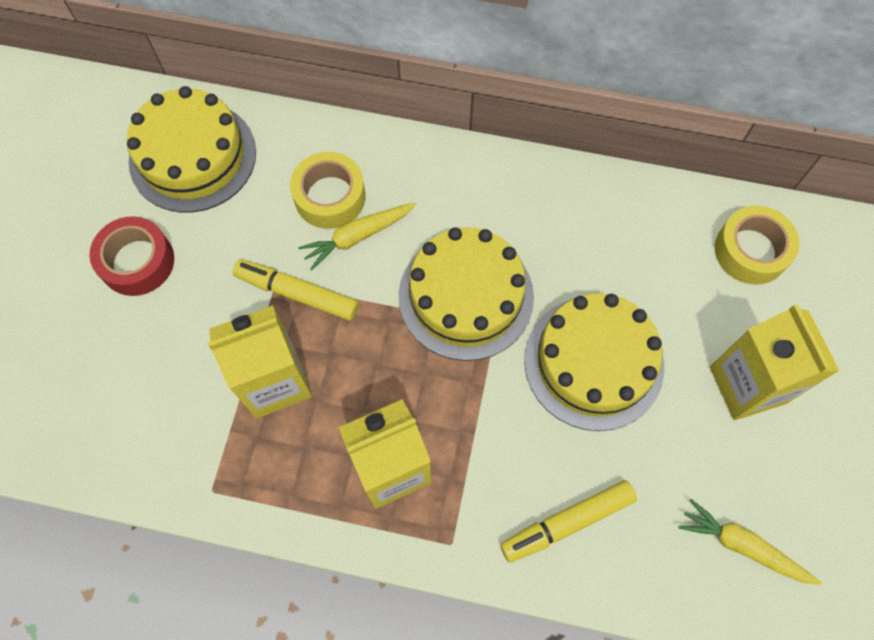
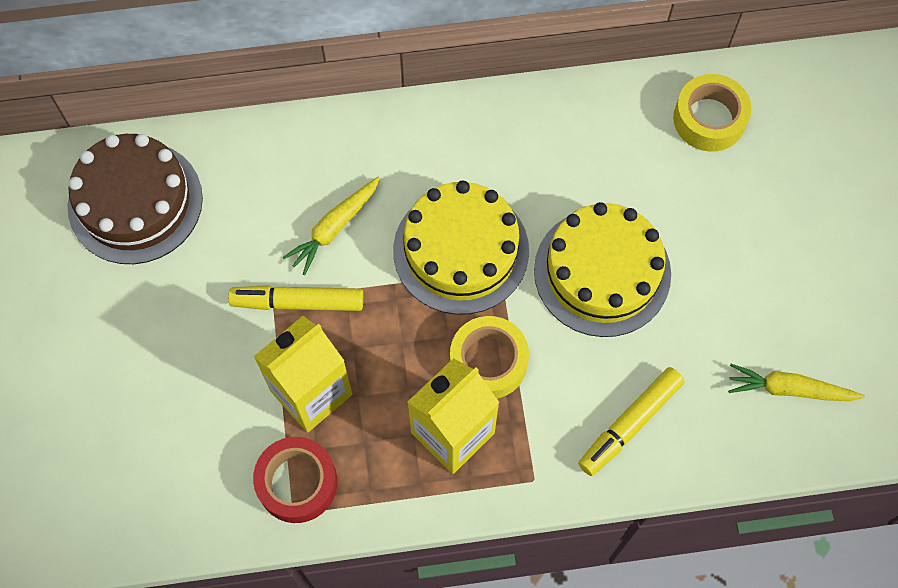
camera: 20 degrees left, 0 degrees up
(137, 262) = (125, 325): red tape -> red tape (297, 483)
(193, 156) = (135, 202): yellow cake -> brown cake
(330, 196) = (291, 197): yellow tape -> yellow tape (488, 362)
(747, 385) = (746, 245): yellow carton -> none

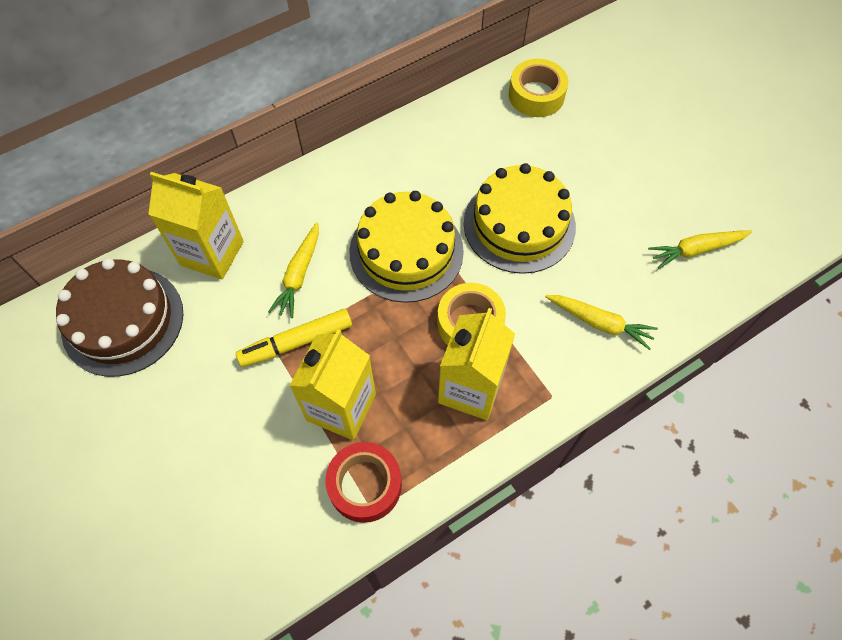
camera: 25 degrees left, 5 degrees down
(255, 164) = (212, 253): none -> yellow carton
(630, 424) = (599, 323): yellow marker -> yellow carrot

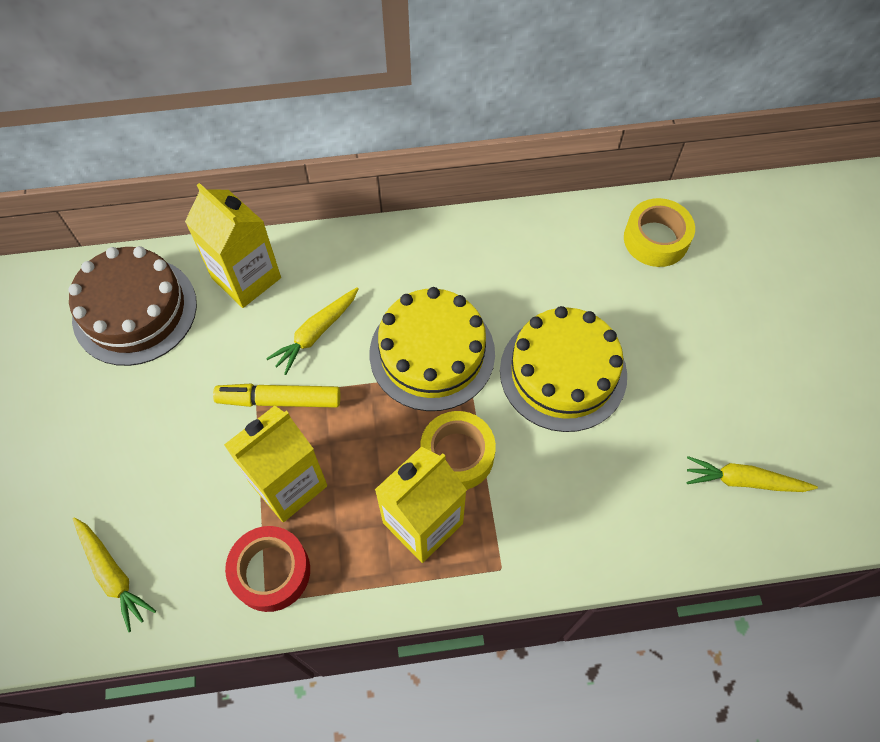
camera: 25 degrees right, 0 degrees up
(599, 323) = (593, 514): yellow carrot -> yellow carrot (113, 575)

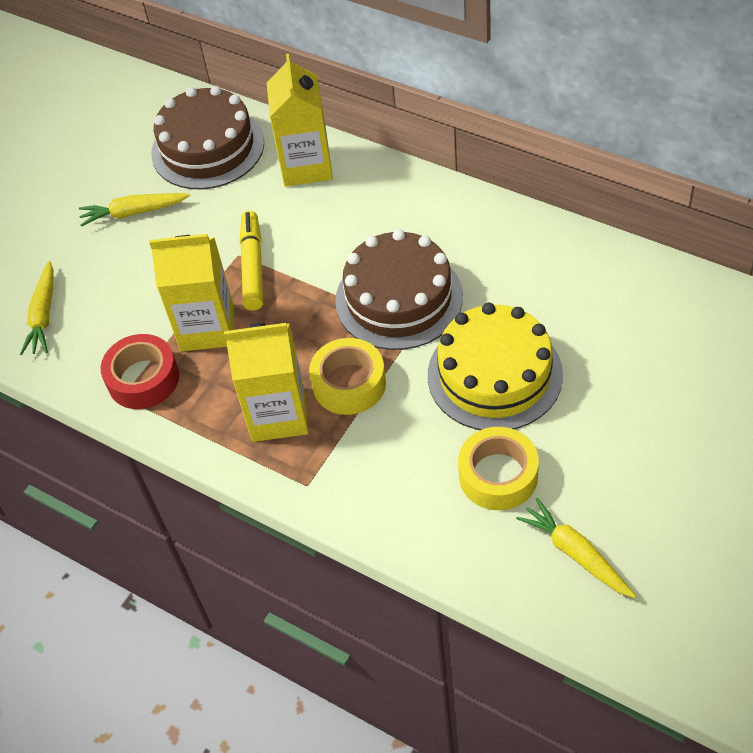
camera: 45 degrees right, 10 degrees down
(279, 400) = (253, 266): yellow marker -> yellow marker turned 45 degrees clockwise
(316, 333) = (322, 234): yellow carrot -> yellow carrot (133, 212)
(432, 353) = (399, 298): yellow cake -> brown cake
(656, 239) = (686, 317): yellow tape -> yellow tape (498, 475)

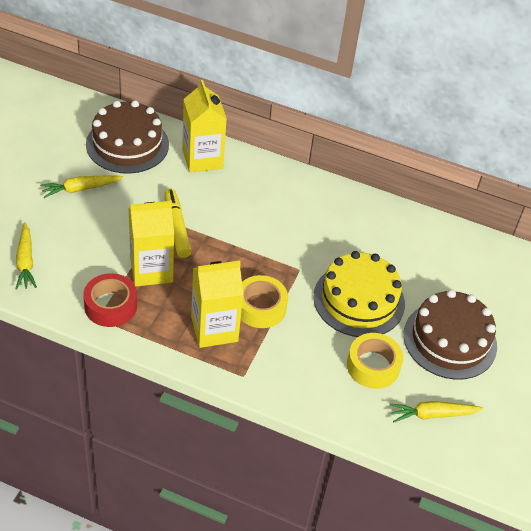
camera: 20 degrees left, 5 degrees down
(399, 298) = (284, 250): brown cake -> brown cake (450, 340)
(575, 553) = (432, 414): yellow carrot -> yellow carrot turned 45 degrees counterclockwise

